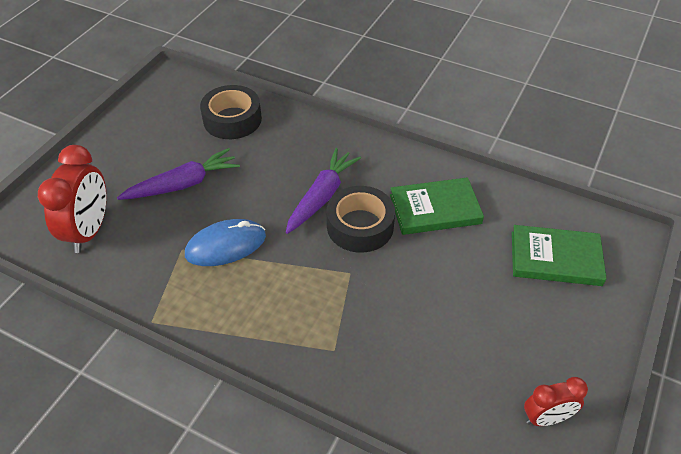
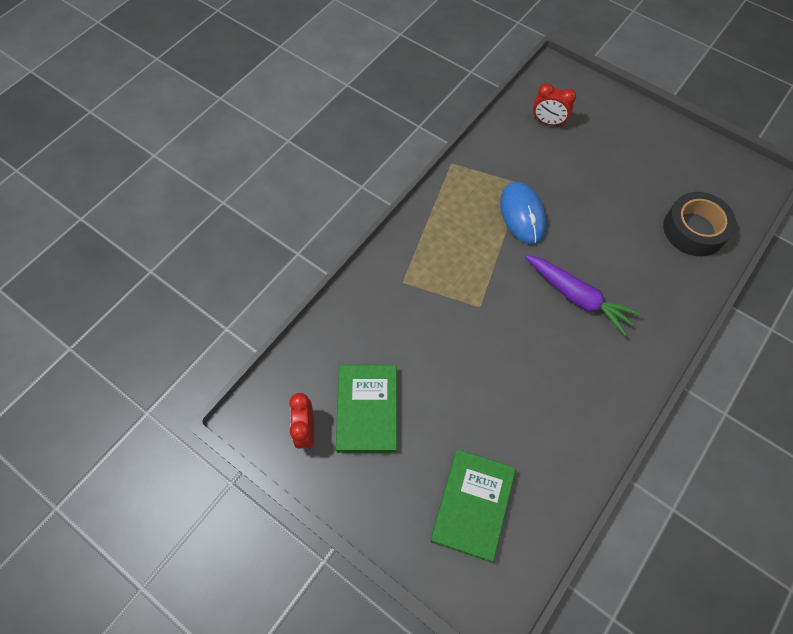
camera: 100 degrees right, 15 degrees up
(89, 231) = (548, 122): red clock -> red clock, size x0.59
(183, 184) = (599, 186): purple carrot -> none
(360, 226) = (535, 324): black tape -> none
(435, 209) = (552, 400): green book -> green book (367, 410)

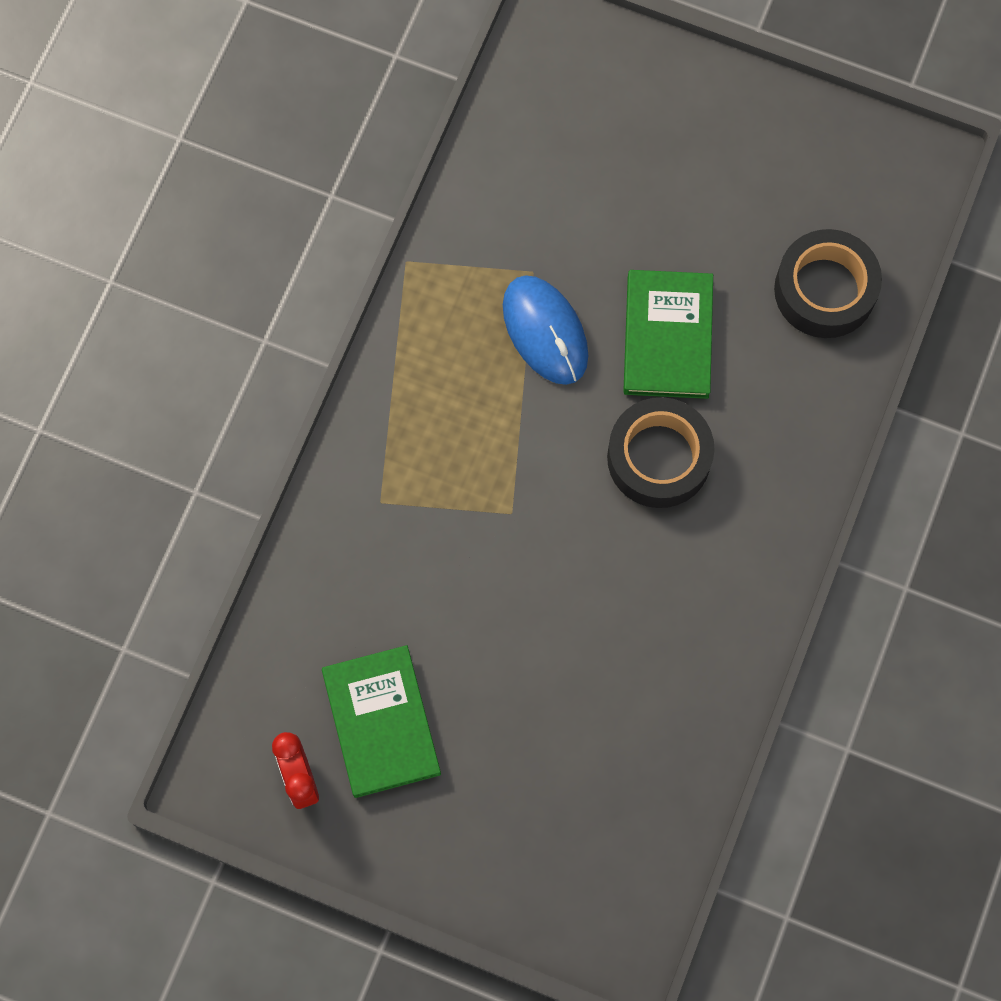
camera: 15 degrees left, 10 degrees up
(472, 505) = (567, 819): green book -> green book (667, 337)
(548, 122) = (553, 137): red clock -> none
(577, 297) = (659, 458): purple carrot -> black tape

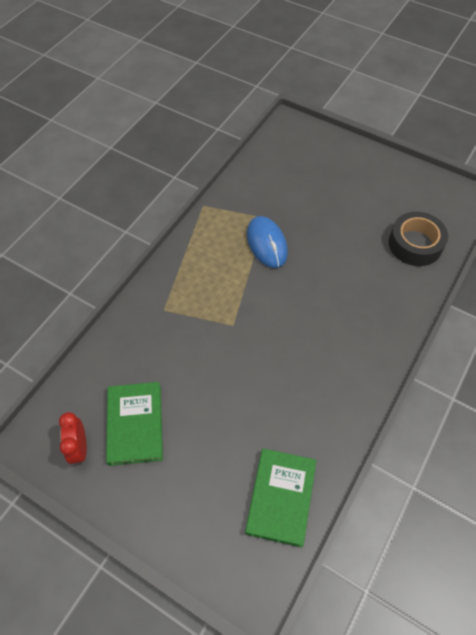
camera: 10 degrees right, 15 degrees down
(659, 458) = (318, 309): black tape -> none
(667, 337) = (330, 254): green book -> green book (281, 497)

